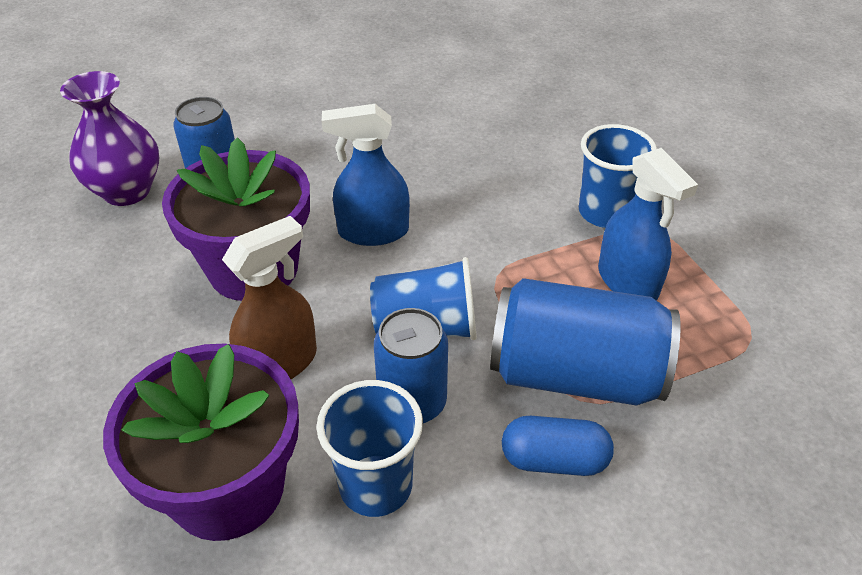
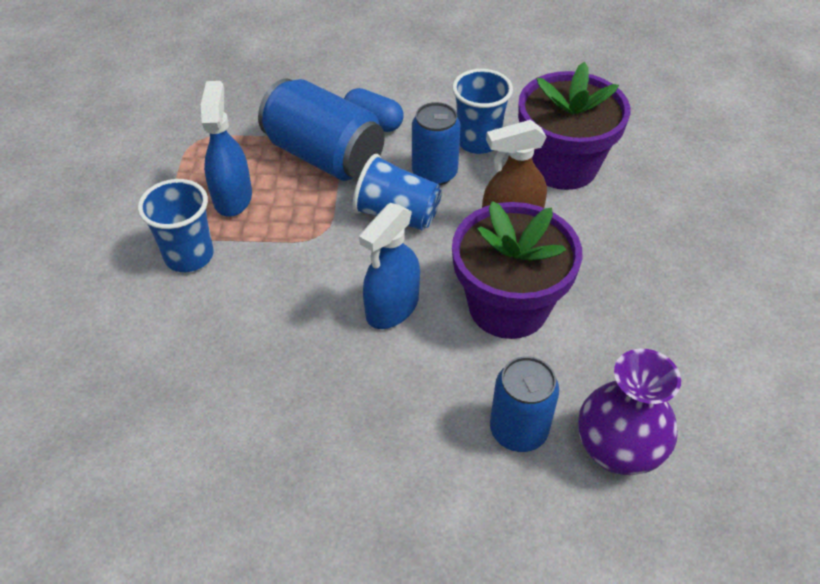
camera: 155 degrees left, 5 degrees up
(373, 232) = (392, 307): blue spray bottle -> blue spray bottle turned 105 degrees clockwise

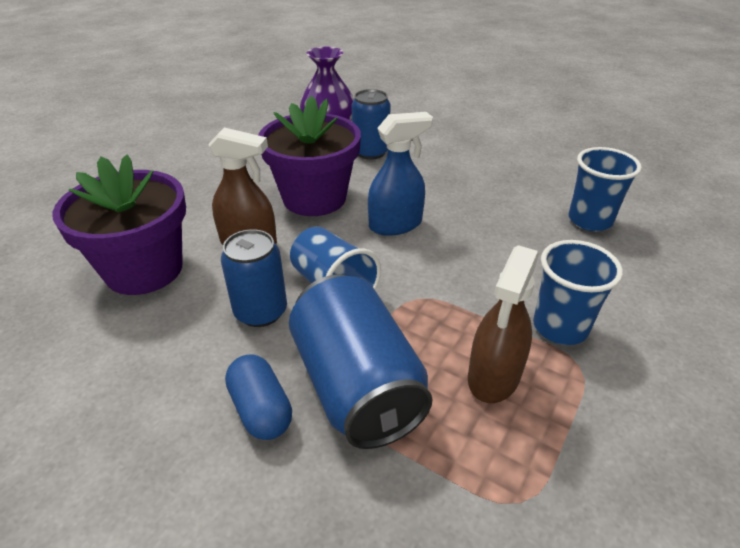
camera: 150 degrees left, 10 degrees down
(233, 197) = (493, 376): blue spray bottle -> brown spray bottle
(478, 141) = (180, 327): blue cup -> blue cup (590, 220)

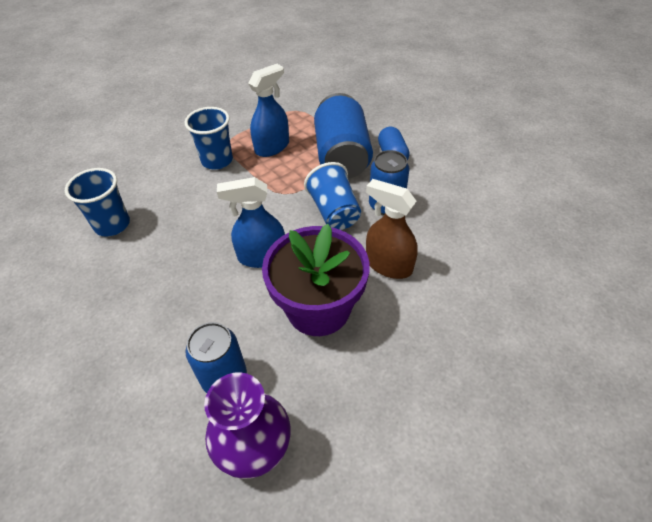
camera: 160 degrees left, 10 degrees up
(144, 269) = (472, 257): purple flower pot -> none
(493, 376) = (272, 147): brown spray bottle -> blue spray bottle

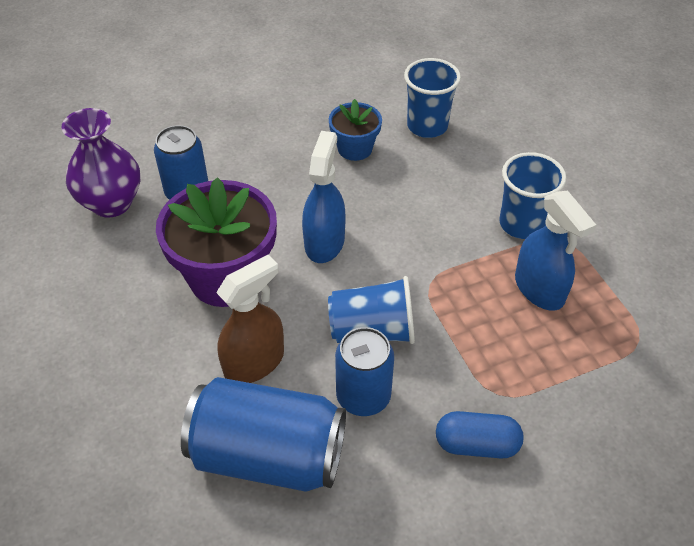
camera: 105 degrees right, 0 degrees up
(145, 265) = (355, 148): none -> blue flower pot
(342, 156) = (494, 372): blue can -> blue can (268, 455)

